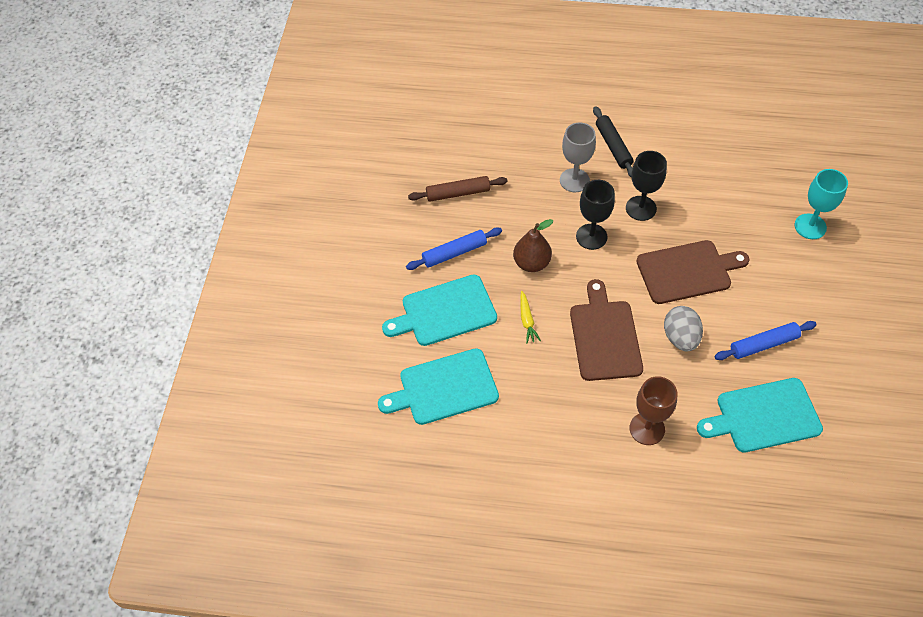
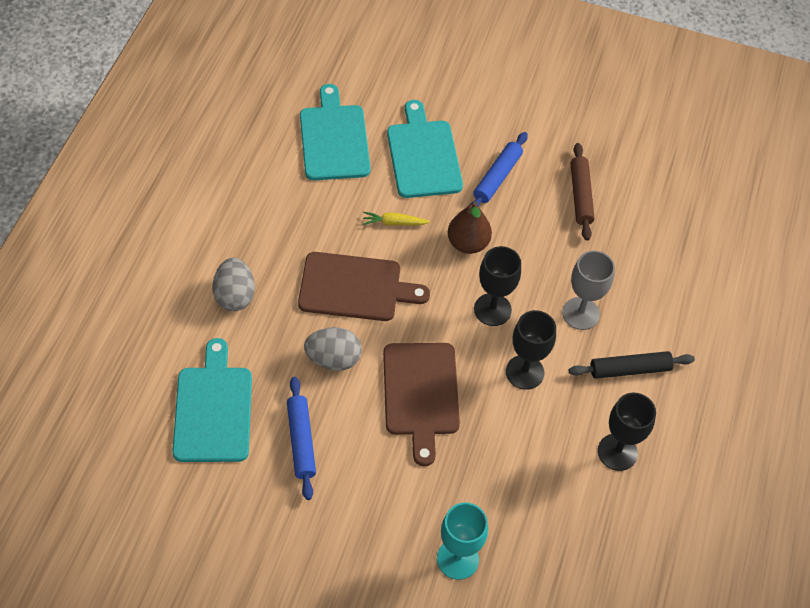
camera: 95 degrees right, 0 degrees up
(454, 253) = (497, 177): blue rolling pin -> blue rolling pin turned 45 degrees clockwise
(647, 429) = (235, 296): brown goblet -> grey egg
(685, 147) = (617, 452): none -> black goblet

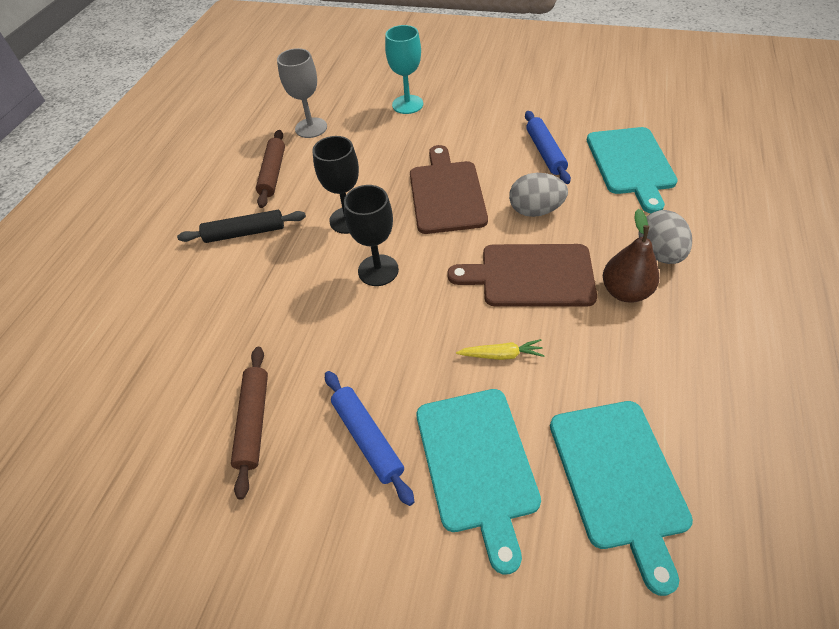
camera: 175 degrees left, 5 degrees down
(467, 243) = (407, 339): brown pear -> brown pear (625, 291)
(497, 177) = (368, 438): blue rolling pin -> blue rolling pin turned 60 degrees counterclockwise
(580, 313) = (283, 277): grey goblet -> grey goblet (311, 128)
(617, 452) = (273, 173): black goblet -> brown rolling pin

